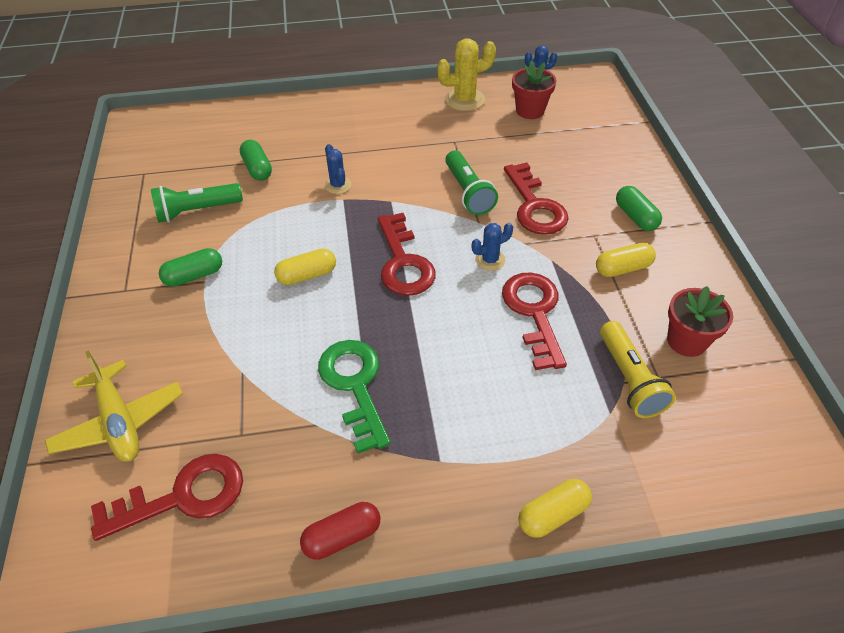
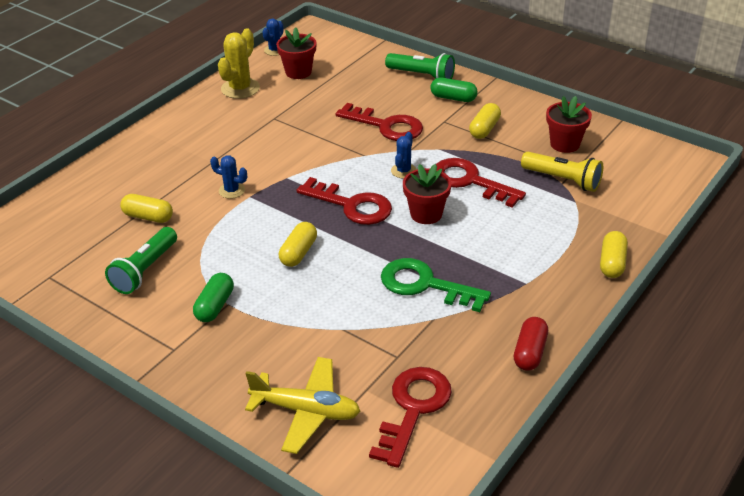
camera: 45 degrees left, 10 degrees down
(257, 168) = (148, 217): green capsule -> yellow capsule
(451, 316) = (426, 214): none -> red flower pot
(468, 192) = (332, 142): green flashlight -> green flashlight (422, 75)

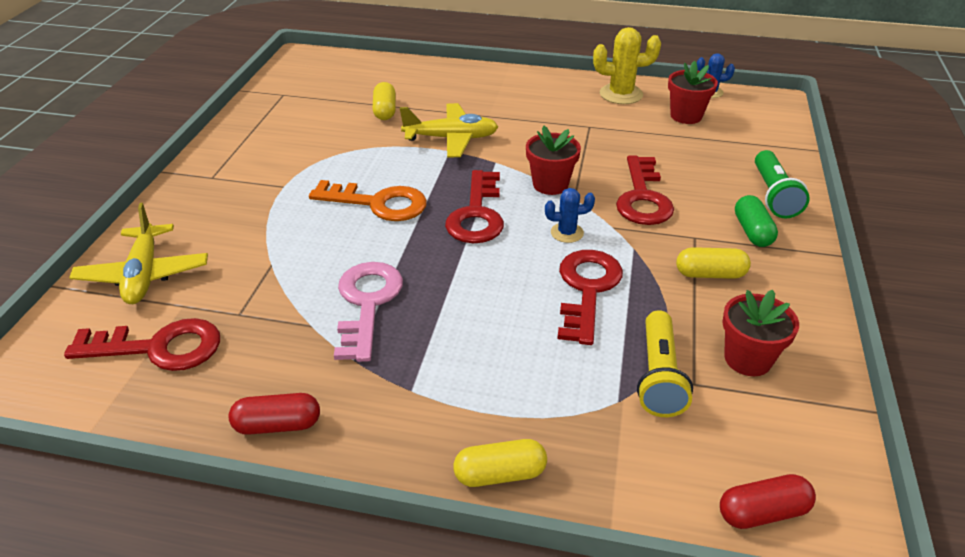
camera: 65 degrees right, 0 degrees up
(145, 270) = (311, 132): green flashlight -> none
(215, 306) = (277, 180): green capsule -> none
(232, 190) = (451, 139): blue cactus -> yellow plane
(298, 253) = (378, 203): yellow capsule -> orange key
(425, 285) = (367, 303): green key -> pink key
(426, 214) = (497, 271): red flower pot -> red flower pot (550, 184)
(671, 181) = (762, 512): none -> red capsule

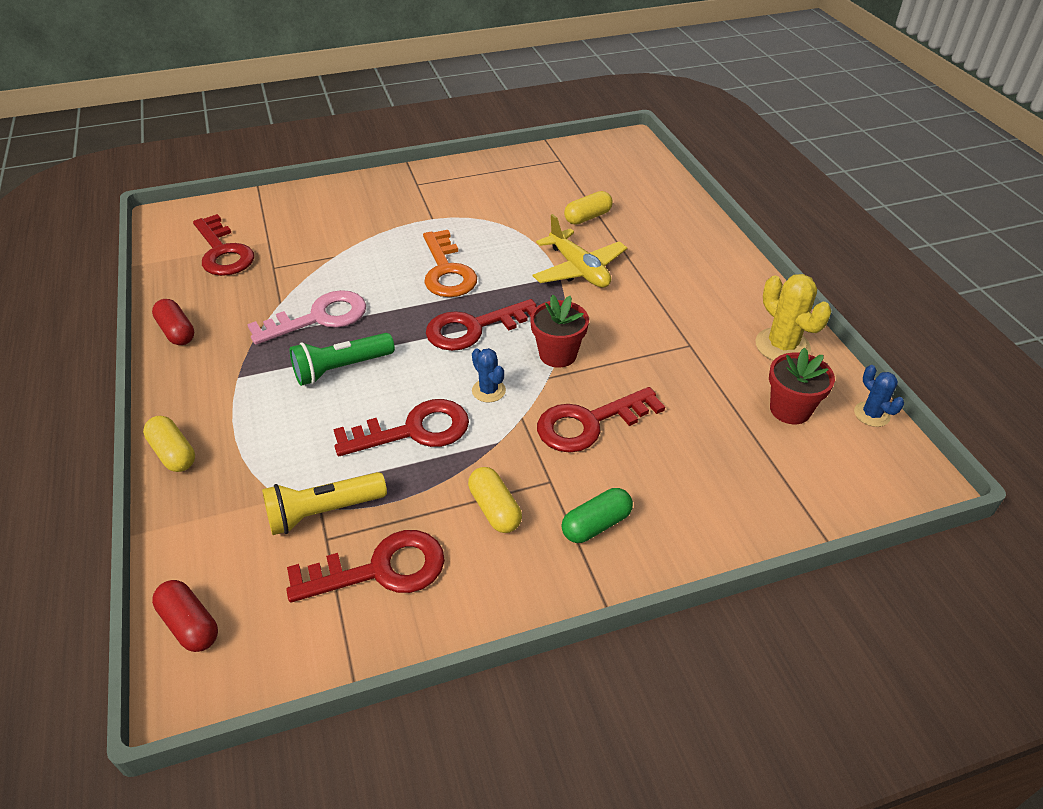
camera: 60 degrees right, 5 degrees up
(144, 275) = (289, 212): yellow plane -> none
(747, 359) = (380, 569): red flower pot -> red key
(774, 195) = (685, 527): green flashlight -> green flashlight (341, 369)

